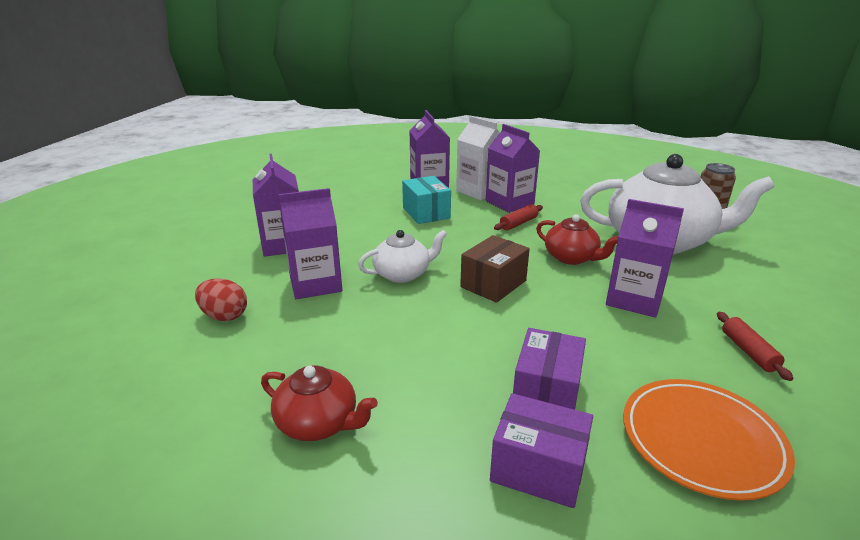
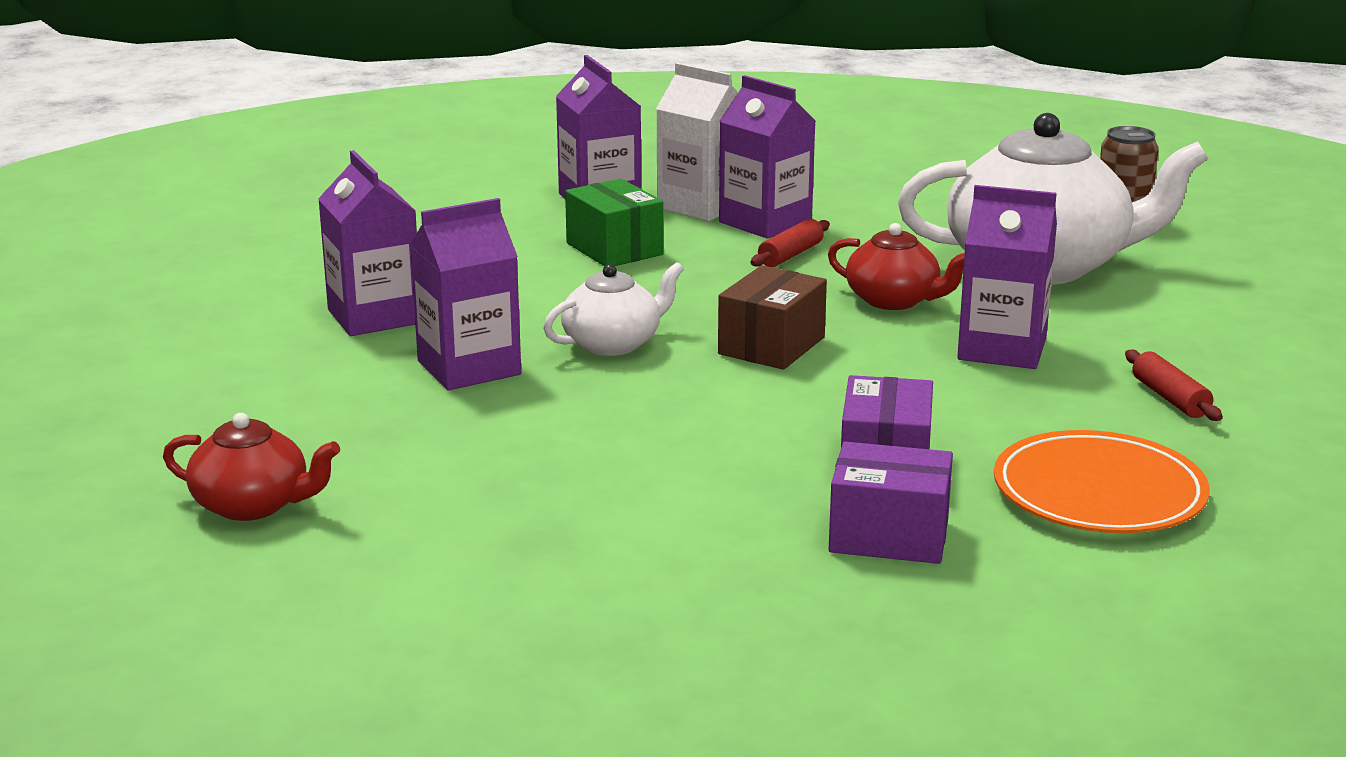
camera: 10 degrees left, 5 degrees down
(224, 316) = (341, 420): red egg -> none
(318, 423) = (571, 522): red teapot -> red teapot (253, 505)
(426, 213) = (614, 249): turquoise box -> green box

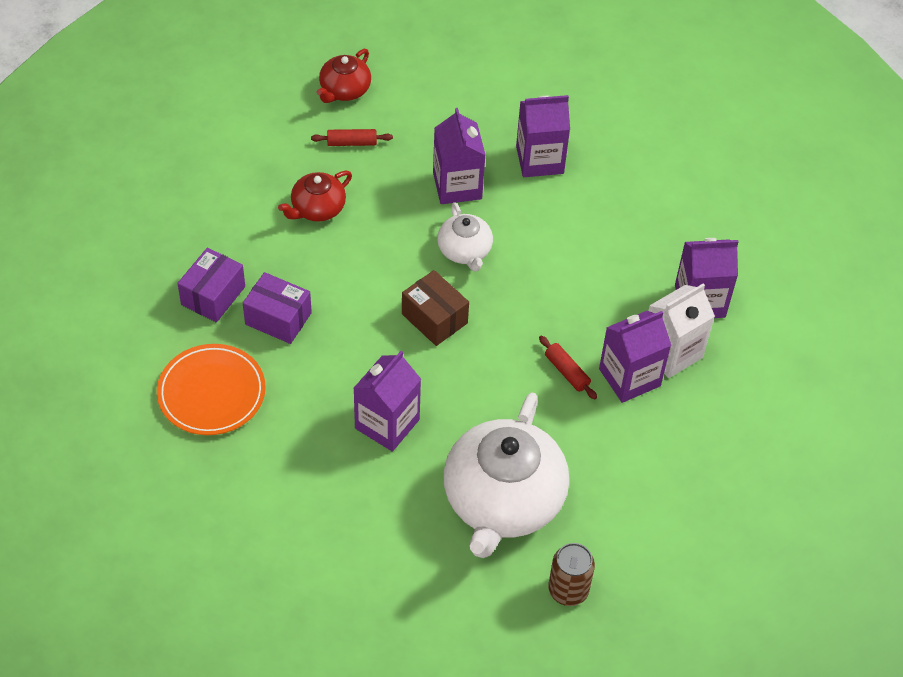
camera: 105 degrees right, 30 degrees up
(614, 249) = (606, 286): green box -> none
(894, 300) = (476, 399): red teapot -> red teapot (317, 208)
(1170, 398) = (293, 475): red rolling pin -> red rolling pin (352, 143)

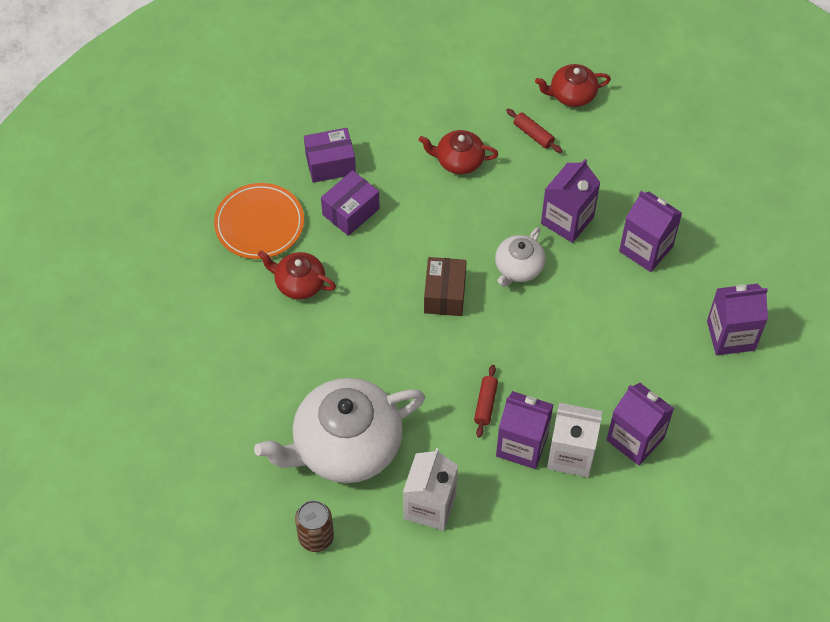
camera: 50 degrees right, 5 degrees up
(278, 319) = (351, 211): purple box -> purple box turned 60 degrees clockwise
(306, 410) = (299, 283): none -> red teapot
(387, 424) = (335, 335): purple carton -> purple carton (730, 335)
(621, 484) = (430, 506): none -> white carton

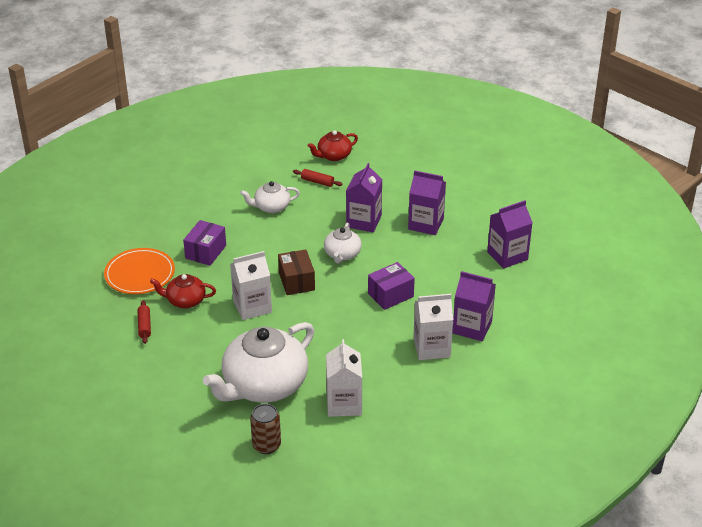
camera: 20 degrees left, 20 degrees down
(330, 164) = (178, 229): purple box -> purple box (390, 295)
(376, 318) = (252, 307): none -> white carton
(459, 160) = (271, 207): red teapot -> white teapot
(485, 404) = (356, 335): red rolling pin -> red rolling pin (144, 326)
(522, 445) = (394, 351): purple carton -> none

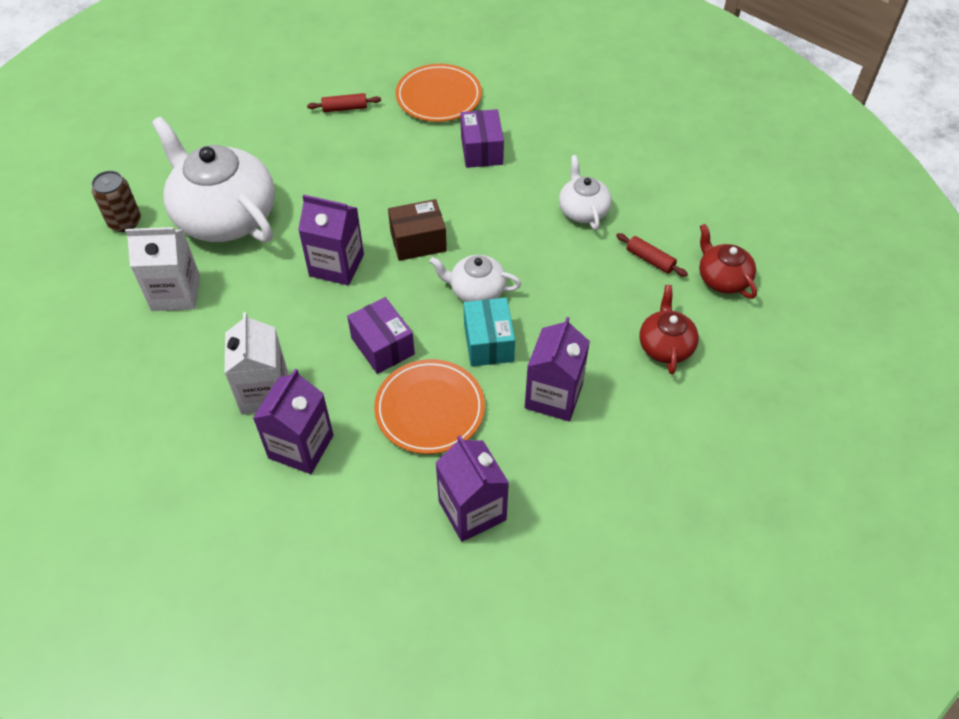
camera: 90 degrees right, 15 degrees up
(185, 300) = (387, 138): red teapot -> red teapot (665, 346)
(205, 252) = (481, 150): purple box -> purple box turned 60 degrees clockwise
(252, 307) = (370, 199): white carton -> none
(317, 182) = (650, 260): red rolling pin -> red rolling pin turned 75 degrees counterclockwise
(364, 221) = (556, 316): purple carton -> purple carton (336, 265)
(386, 249) = (488, 343): none -> turquoise box
(439, 273) = (430, 409): none -> orange plate

